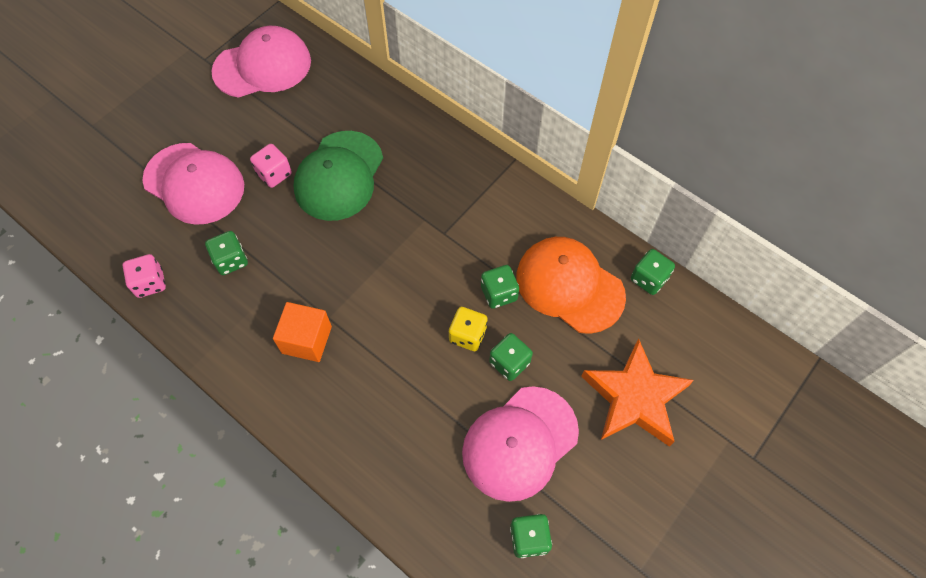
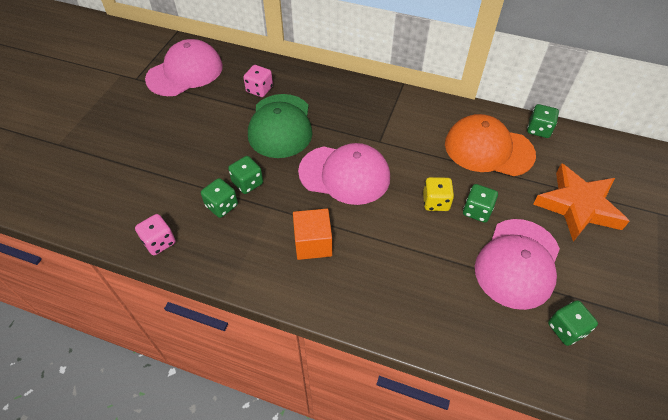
camera: 20 degrees left, 10 degrees down
(194, 183) = (165, 161): pink cap -> pink cap (344, 174)
(274, 174) = (228, 138): pink dice -> pink dice (259, 89)
(499, 293) = (442, 168): green dice -> green dice (247, 183)

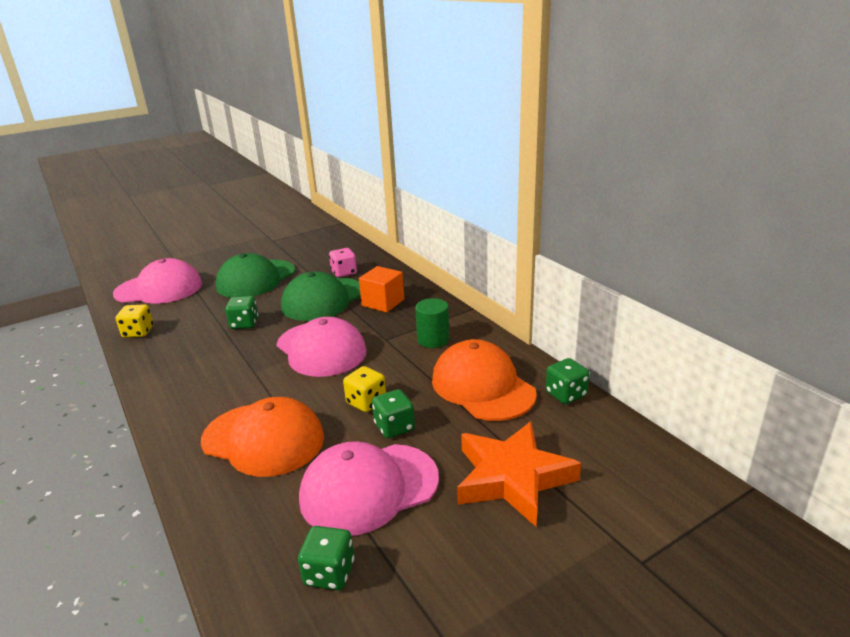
camera: 40 degrees right, 25 degrees down
(159, 242) = (138, 332): pink dice -> yellow dice
(185, 72) = (309, 246): pink cap -> pink cap (159, 289)
(187, 131) = (256, 279): none -> green cap
(222, 206) = (206, 329): green dice -> none
(313, 243) = (225, 381): orange cube -> orange cube (383, 302)
(409, 272) = (263, 439): none -> orange cap
(412, 125) = (433, 340): none -> green cylinder

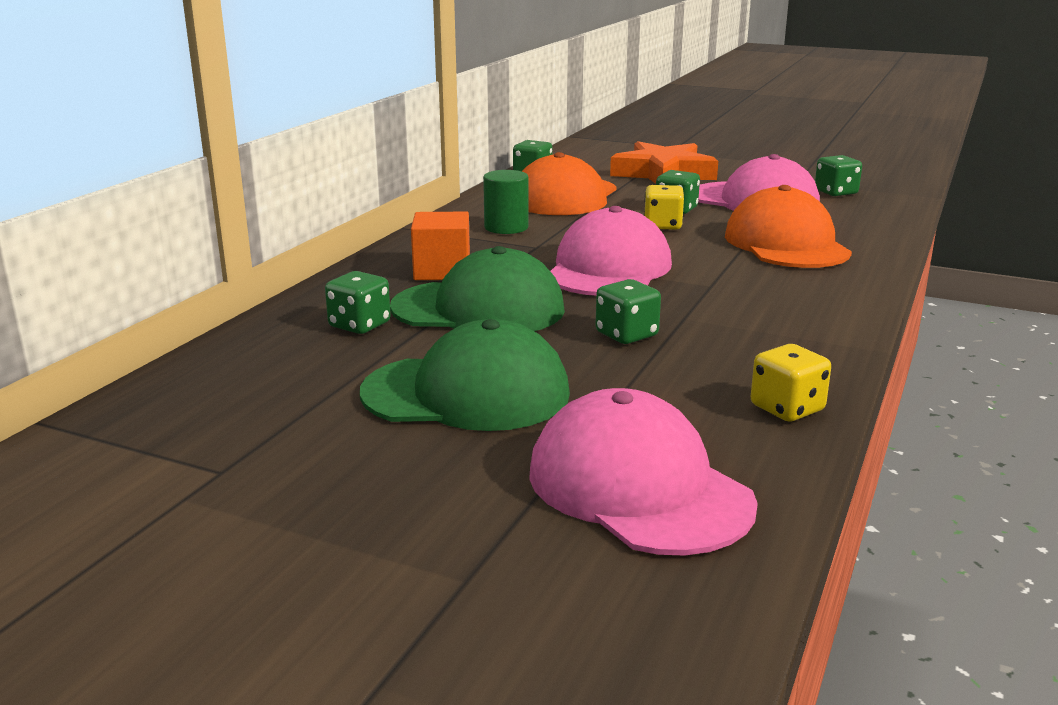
camera: 125 degrees left, 5 degrees down
(344, 273) = (359, 325): pink dice -> green dice

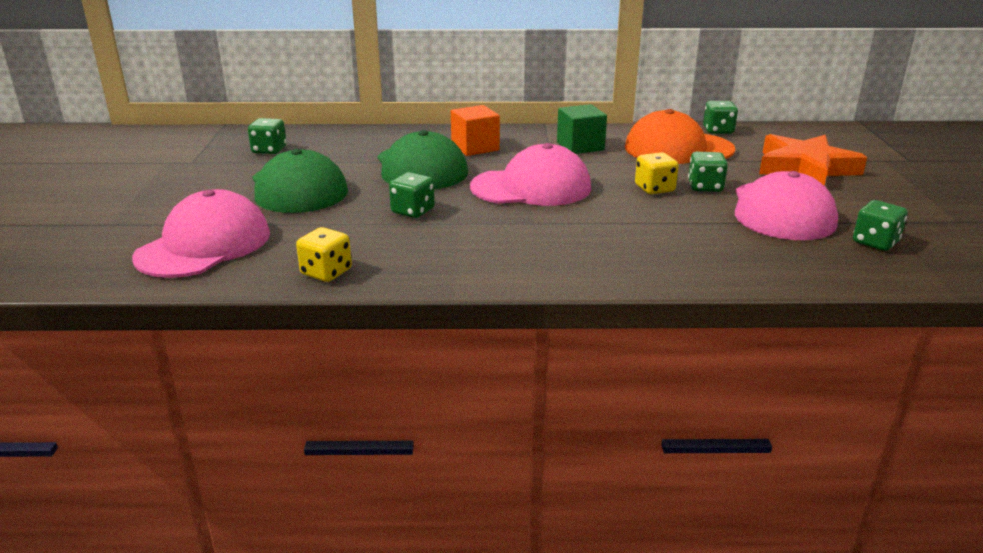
camera: 65 degrees right, 5 degrees up
(359, 325) = (371, 148): green dice -> green dice (269, 150)
(506, 227) = (580, 146): green cylinder -> green cube
(786, 244) = (671, 237): orange cap -> none

